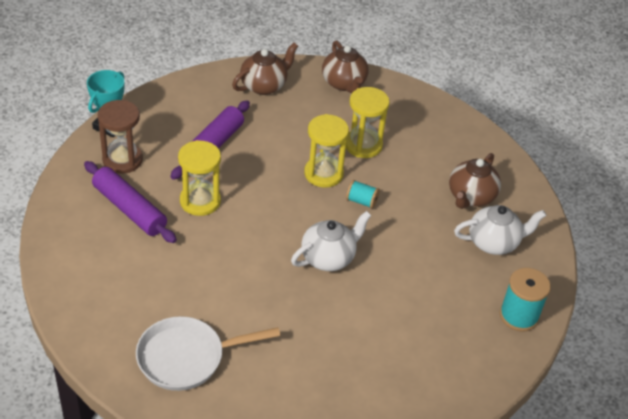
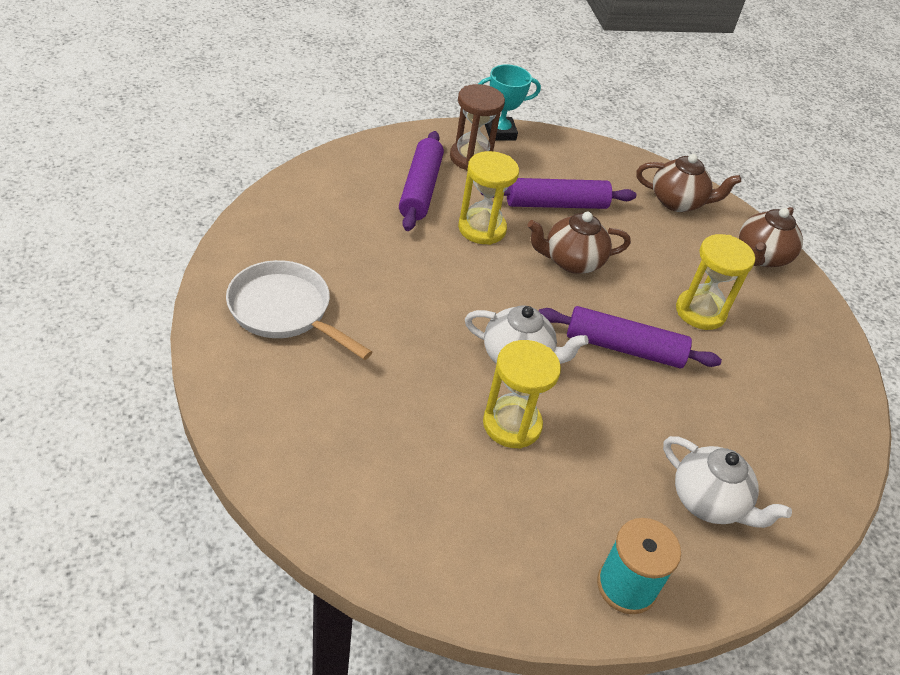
camera: 50 degrees right, 0 degrees up
(323, 174) = (623, 299): yellow hourglass -> yellow hourglass (512, 424)
(361, 201) = (624, 348): turquoise spool -> purple rolling pin
(471, 197) = (749, 444): brown teapot -> brown teapot (572, 261)

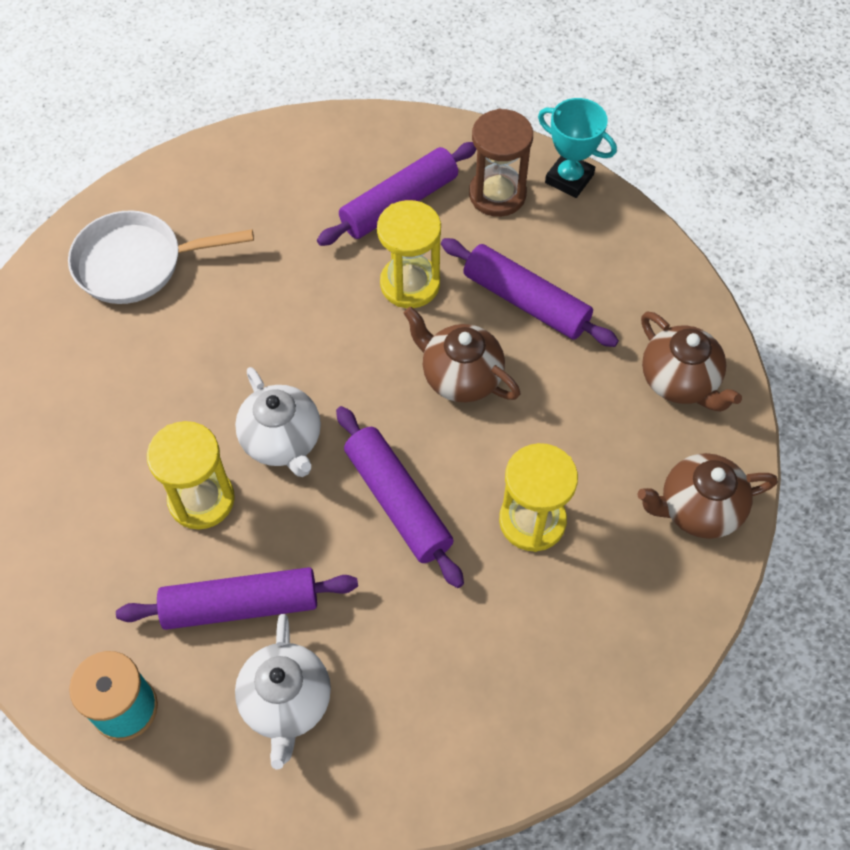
camera: 50 degrees right, 15 degrees up
(284, 311) = (136, 263): white pan -> white pan turned 90 degrees counterclockwise
(614, 468) = (241, 605): none -> purple rolling pin

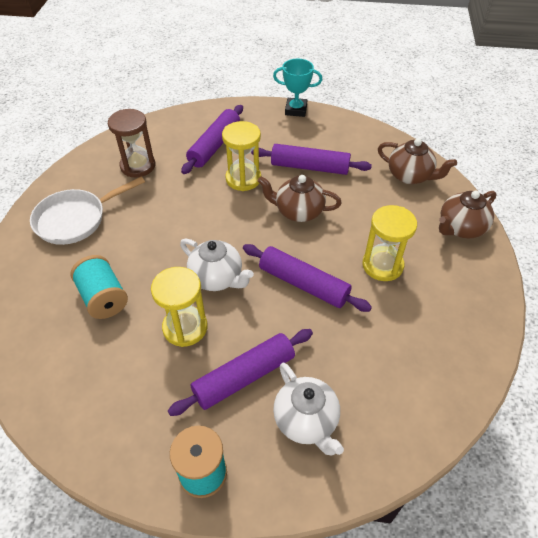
camera: 25 degrees left, 10 degrees down
(118, 408) = (103, 298): none -> turquoise spool
(497, 194) = (264, 127): brown hourglass -> brown hourglass (138, 166)

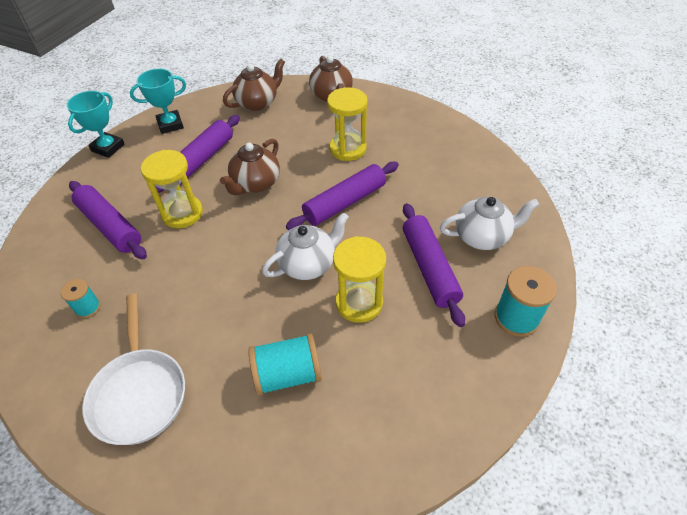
camera: 70 degrees left, 0 degrees up
(138, 166) = (88, 307): brown hourglass -> turquoise spool
(343, 132) = (170, 125): none -> turquoise trophy

